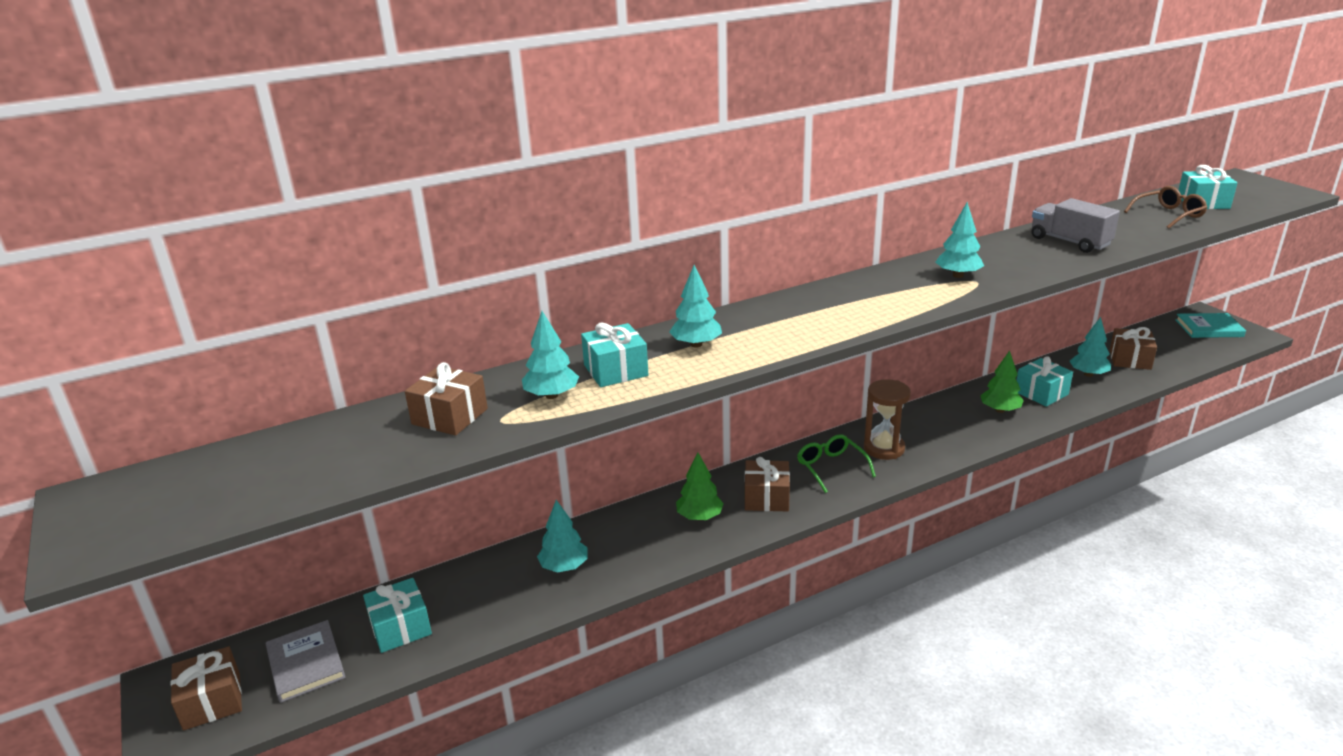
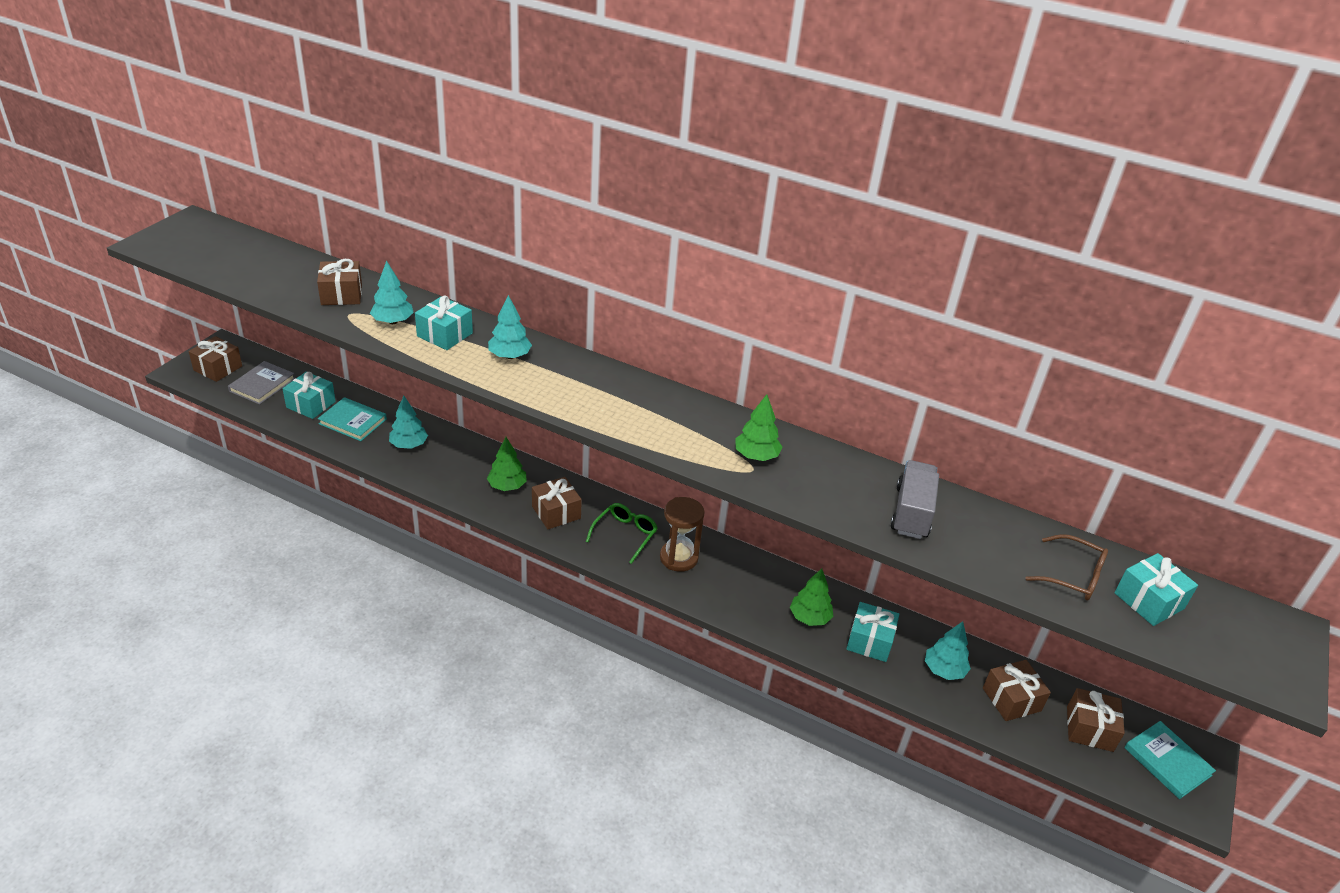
camera: 50 degrees right, 10 degrees up
(474, 600) = (353, 421): none -> turquoise book
(958, 275) = (756, 456): turquoise tree -> green tree
(1169, 342) = (1089, 729): none -> brown gift

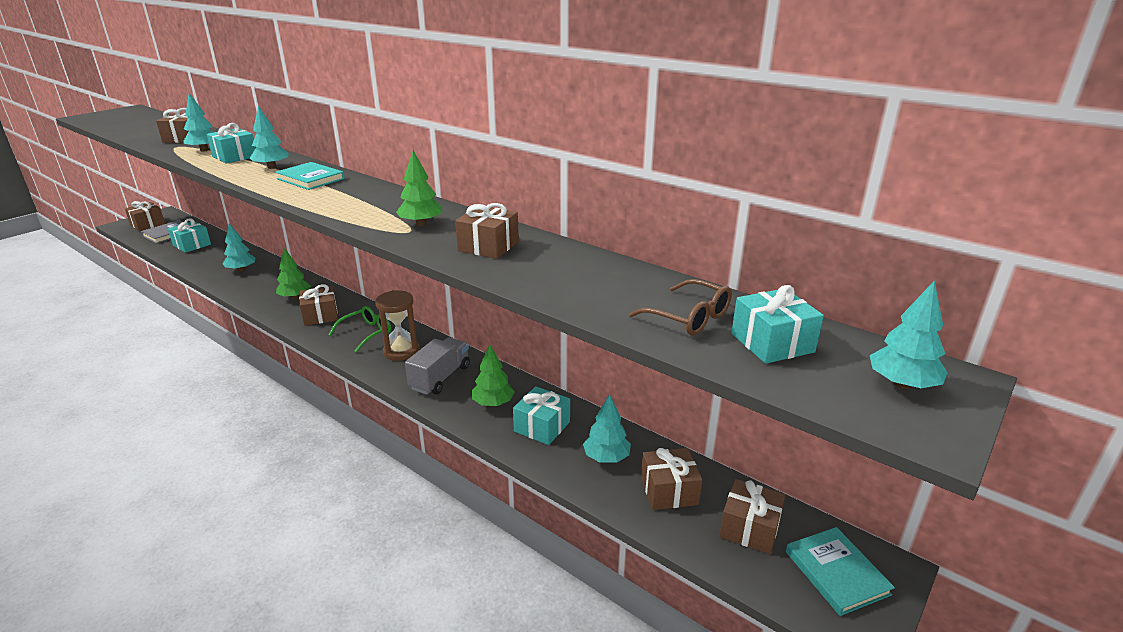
camera: 15 degrees right, 10 degrees down
(353, 421) = (212, 255): turquoise book -> turquoise book (310, 179)
(846, 488) = (488, 246): none -> brown gift
(911, 512) = (541, 264): grey truck -> grey truck (440, 378)
(1255, 638) = (901, 384): none -> turquoise tree

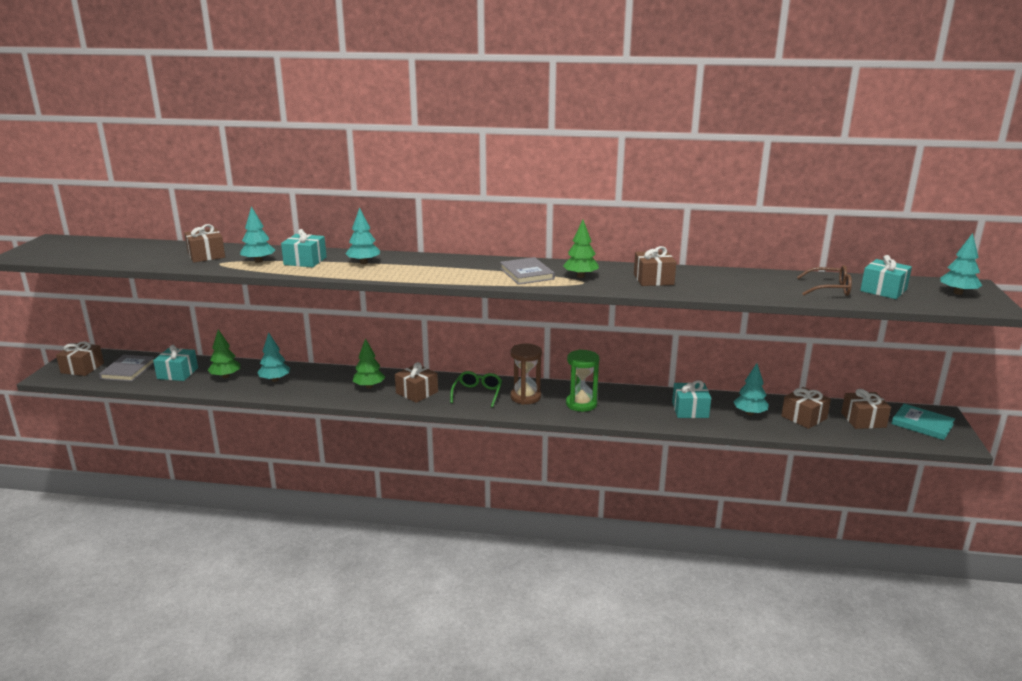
camera: 30 degrees left, 5 degrees down
(310, 179) = (421, 264): turquoise book -> none
(377, 209) = (526, 273): none -> grey book
(440, 378) = (581, 404): grey truck -> green hourglass
(493, 403) = (640, 407): green tree -> green tree (225, 376)

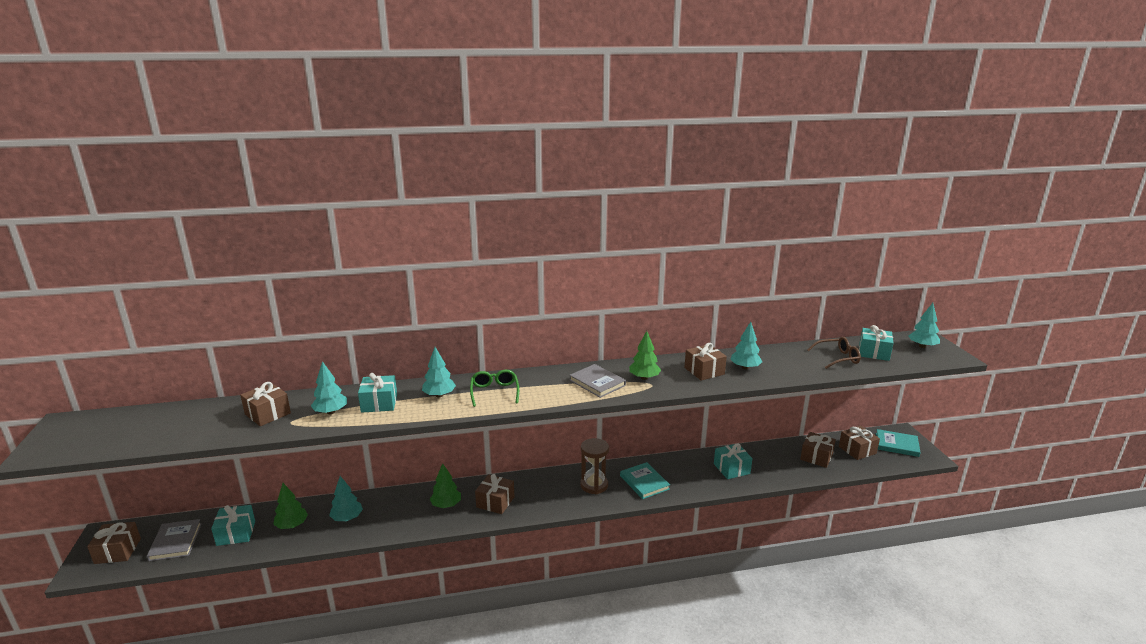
camera: 20 degrees left, 0 degrees up
(477, 393) = (550, 491): green glasses -> green glasses (494, 392)
(581, 404) = (644, 482): green hourglass -> turquoise book
(749, 413) = (776, 462): turquoise tree -> turquoise tree (745, 367)

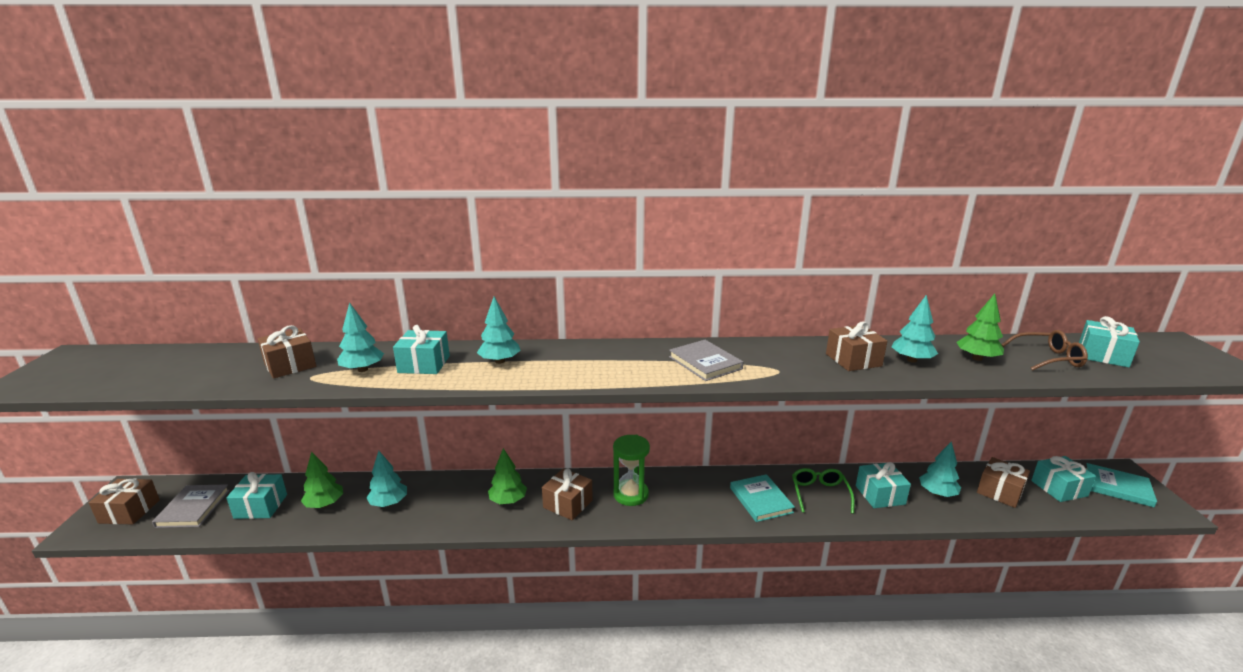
camera: 10 degrees right, 0 degrees up
(494, 392) = (569, 363): green glasses -> green glasses (819, 494)
(544, 489) = (631, 494): none -> green hourglass
(594, 485) = (695, 496): brown hourglass -> none
(644, 378) = (769, 362): green tree -> green tree (977, 358)
(857, 450) = (1059, 488): brown gift -> turquoise gift
(922, 346) = (1177, 353): turquoise tree -> turquoise tree (937, 493)

